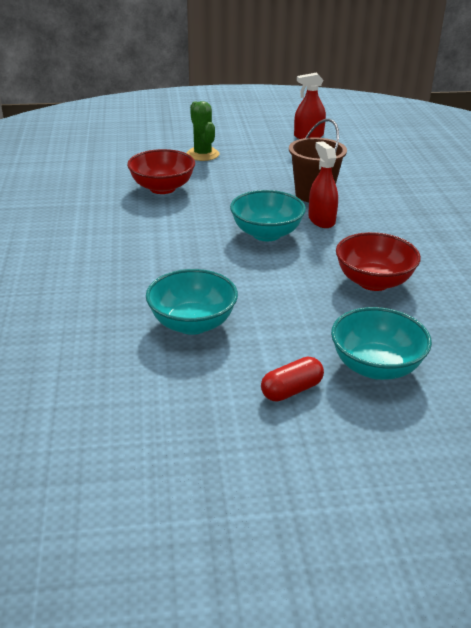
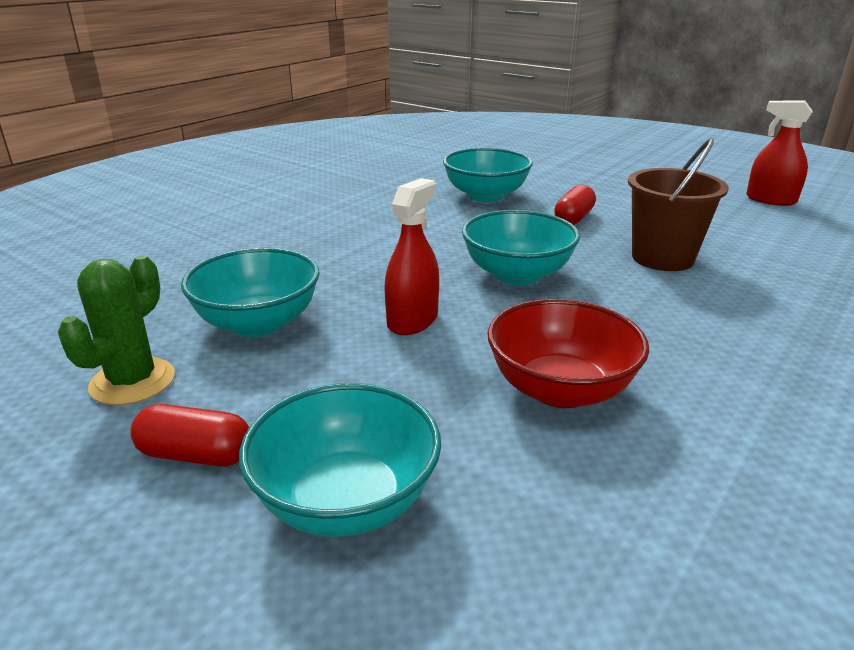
camera: 45 degrees right, 5 degrees down
(162, 188) = (485, 196): red bowl -> turquoise bowl
(202, 154) = (589, 181): green cactus -> green cactus (132, 381)
(236, 185) = (573, 218): none -> red capsule
(321, 220) = (620, 288): red spray bottle -> red spray bottle (412, 320)

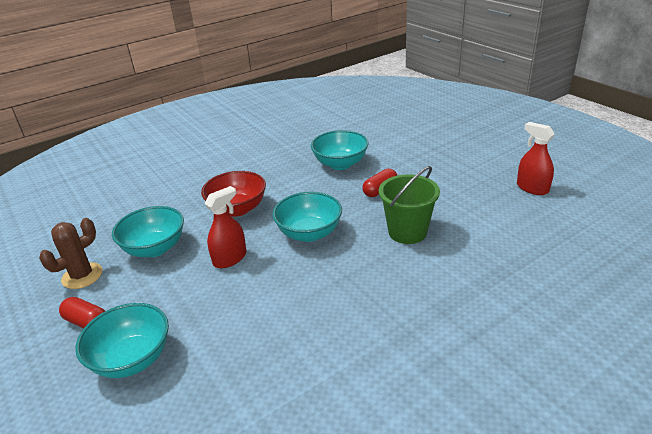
camera: 20 degrees right, 5 degrees up
(132, 381) = (82, 276): green cactus -> brown cactus
(560, 389) = (270, 317): red bowl -> red bowl (237, 209)
(662, 258) = (407, 232): brown bucket -> green bucket

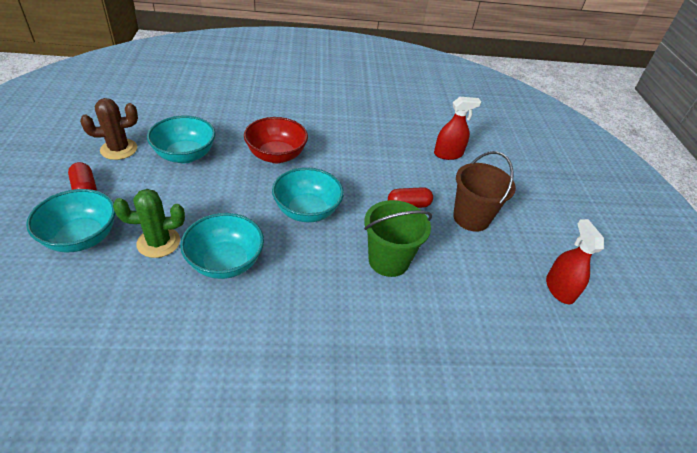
camera: 25 degrees right, 10 degrees up
(211, 321) = (158, 242): none -> green cactus
(230, 258) = (226, 196): red spray bottle -> red spray bottle (448, 154)
(340, 164) = (401, 159): turquoise bowl -> turquoise bowl (225, 262)
(431, 176) = (471, 218): none -> brown bucket

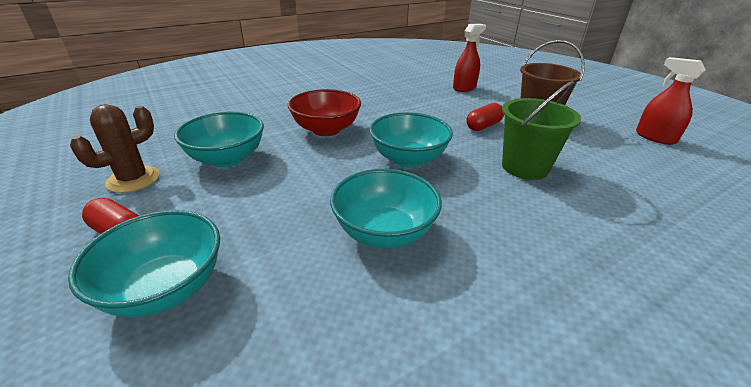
camera: 25 degrees left, 10 degrees down
(158, 242) = (283, 247): green cactus -> none

